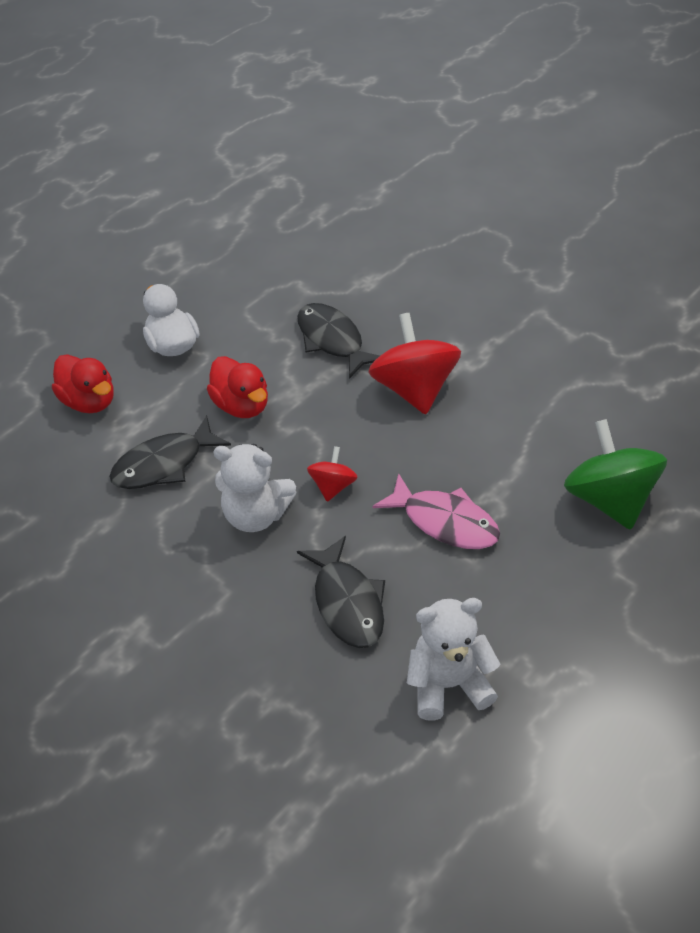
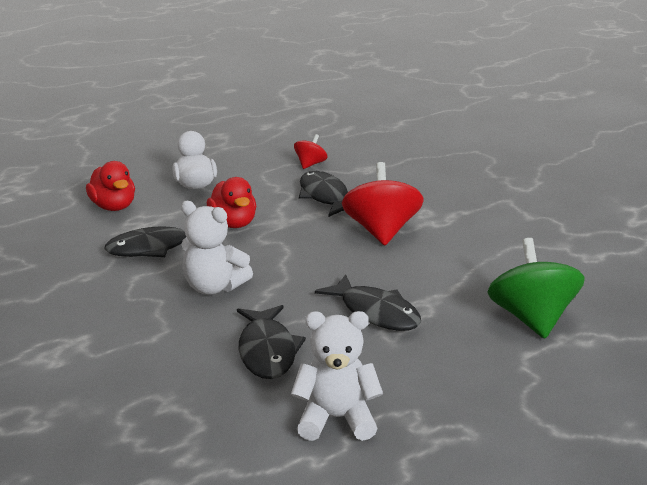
camera: 10 degrees right, 20 degrees down
(333, 486) = (287, 278): red spinning top -> red spinning top (310, 164)
(445, 522) = (376, 312): pink fish -> black fish

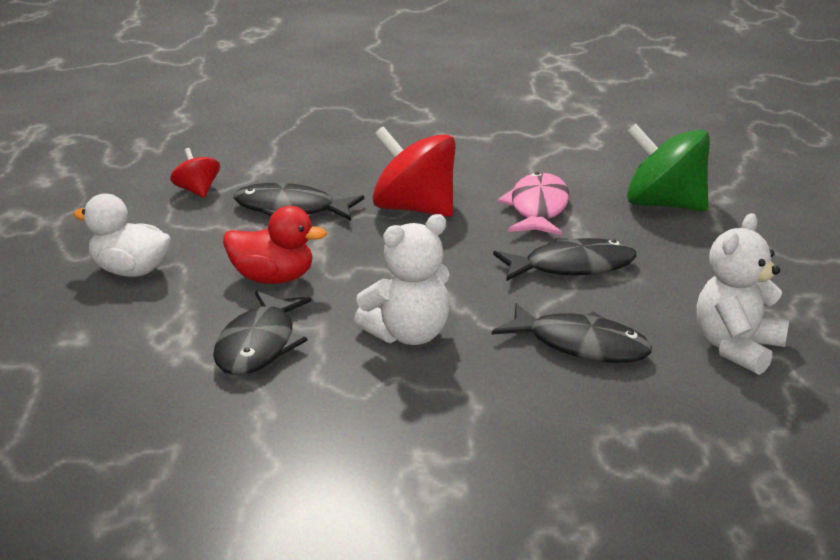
camera: 55 degrees left, 0 degrees up
(114, 207) = (98, 341): red duck -> none
(447, 271) = (538, 208): none -> pink fish

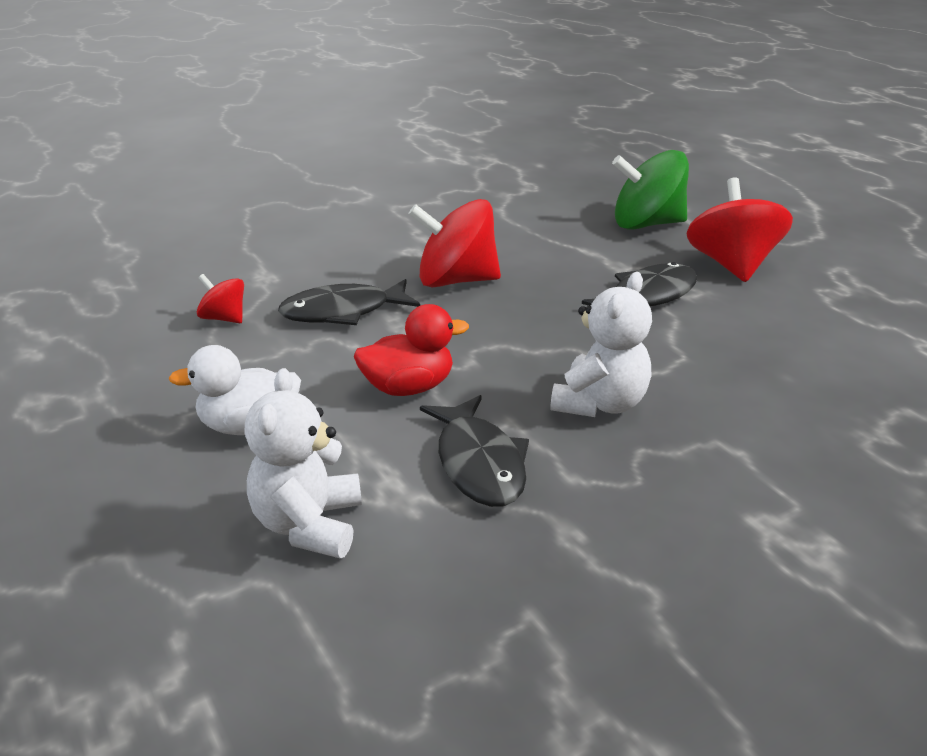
camera: 30 degrees left, 5 degrees up
(538, 208) = (557, 252): pink fish -> none
(581, 345) = (745, 365): black fish -> none
(698, 262) = (732, 265): none -> red spinning top
(737, 348) = (851, 329): white teddy bear -> white teddy bear (309, 525)

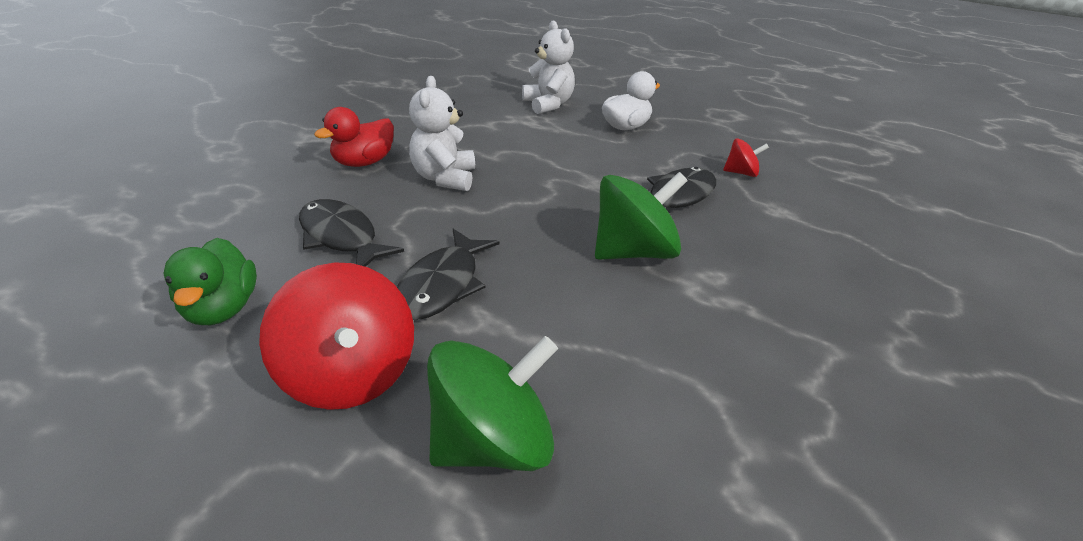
camera: 150 degrees right, 5 degrees up
(408, 387) = (570, 160): red duck -> red duck (364, 162)
(456, 280) = (633, 251): red spinning top -> green spinning top
(479, 463) = (495, 136): black fish -> black fish (341, 237)
(847, 323) = (223, 308): none -> green duck

